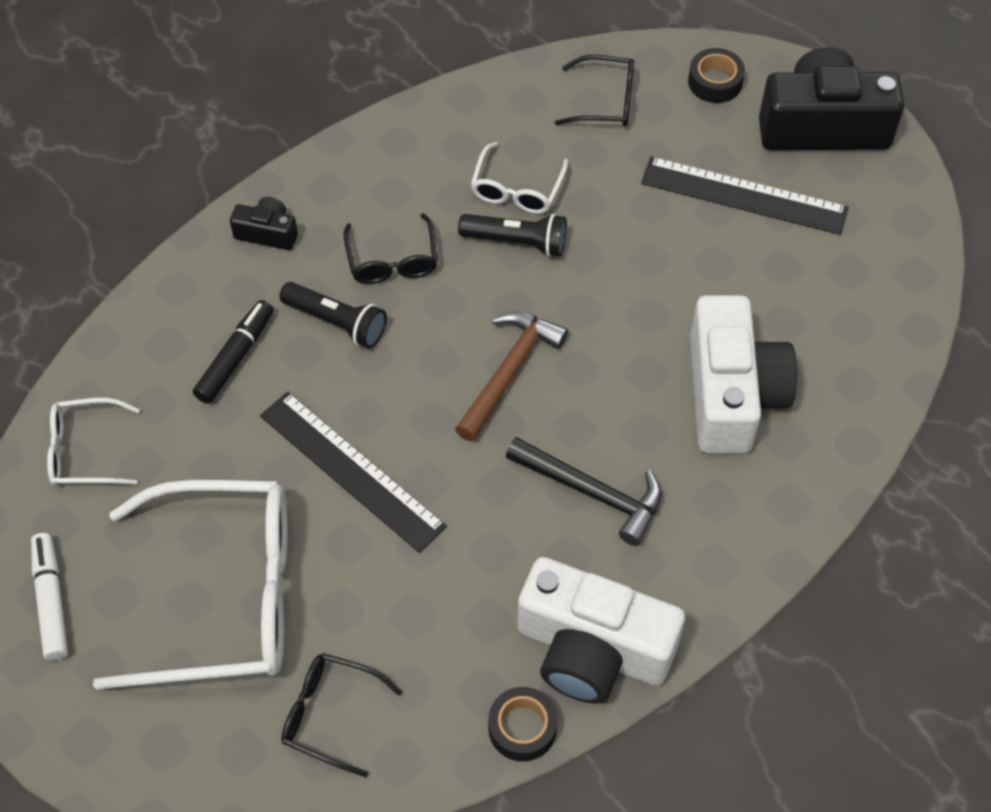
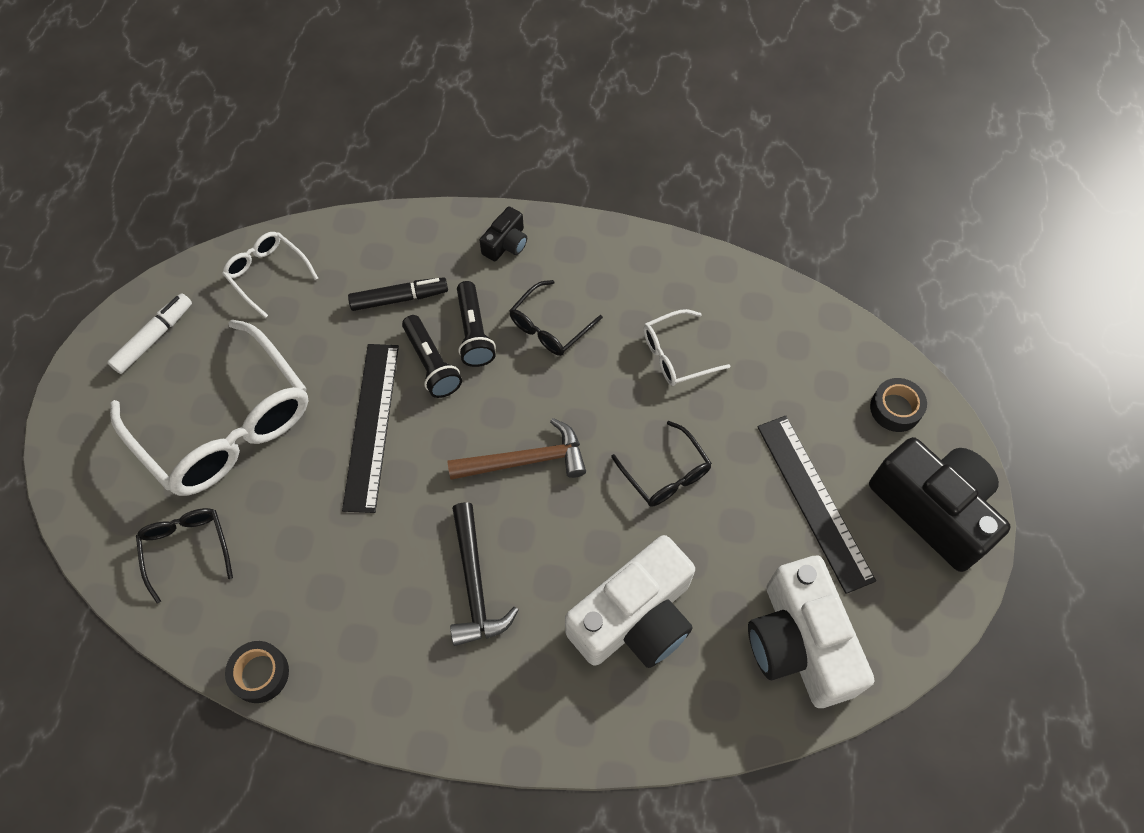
camera: 50 degrees right, 5 degrees up
(267, 233) = (506, 243): black camera -> black camera turned 60 degrees clockwise
(517, 242) = (633, 387): black flashlight -> black flashlight (431, 364)
(592, 649) = (352, 675): white camera -> white camera (799, 643)
(605, 101) = (805, 353): black glasses -> black glasses (666, 474)

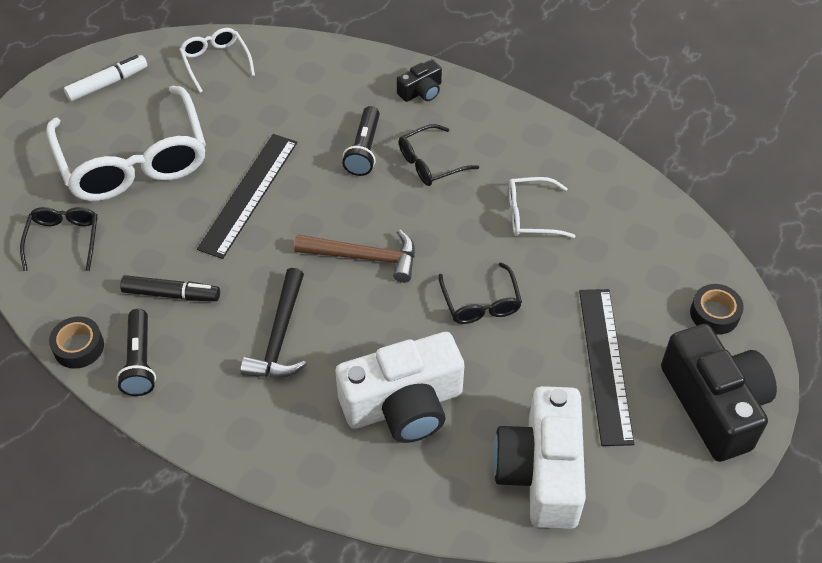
camera: 20 degrees right, 10 degrees down
(399, 298) = (314, 108): black marker -> black marker (171, 294)
(431, 364) = (318, 163): black flashlight -> black flashlight (140, 361)

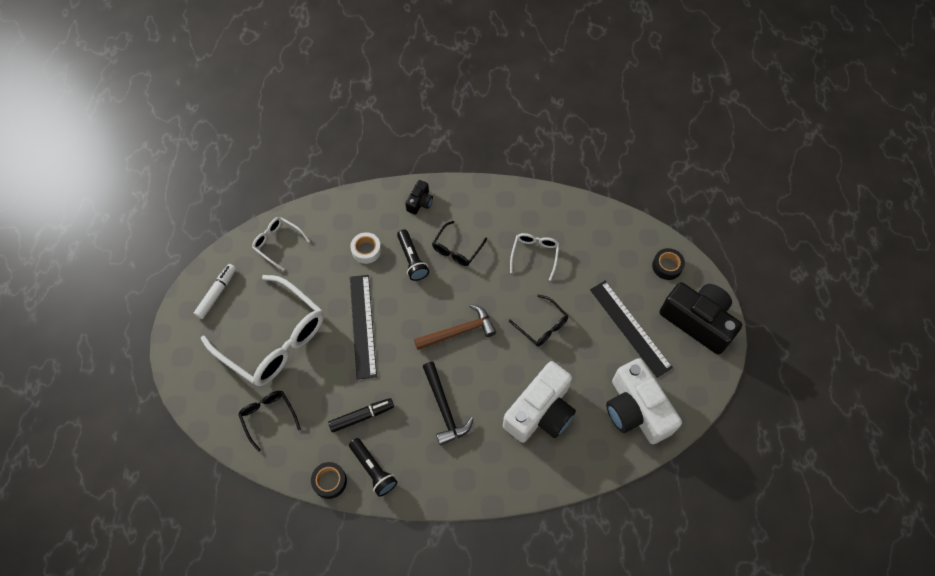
camera: 30 degrees left, 10 degrees up
(315, 115) = (366, 250): none -> white tape
(531, 215) = (534, 254): white glasses -> white glasses turned 135 degrees clockwise

